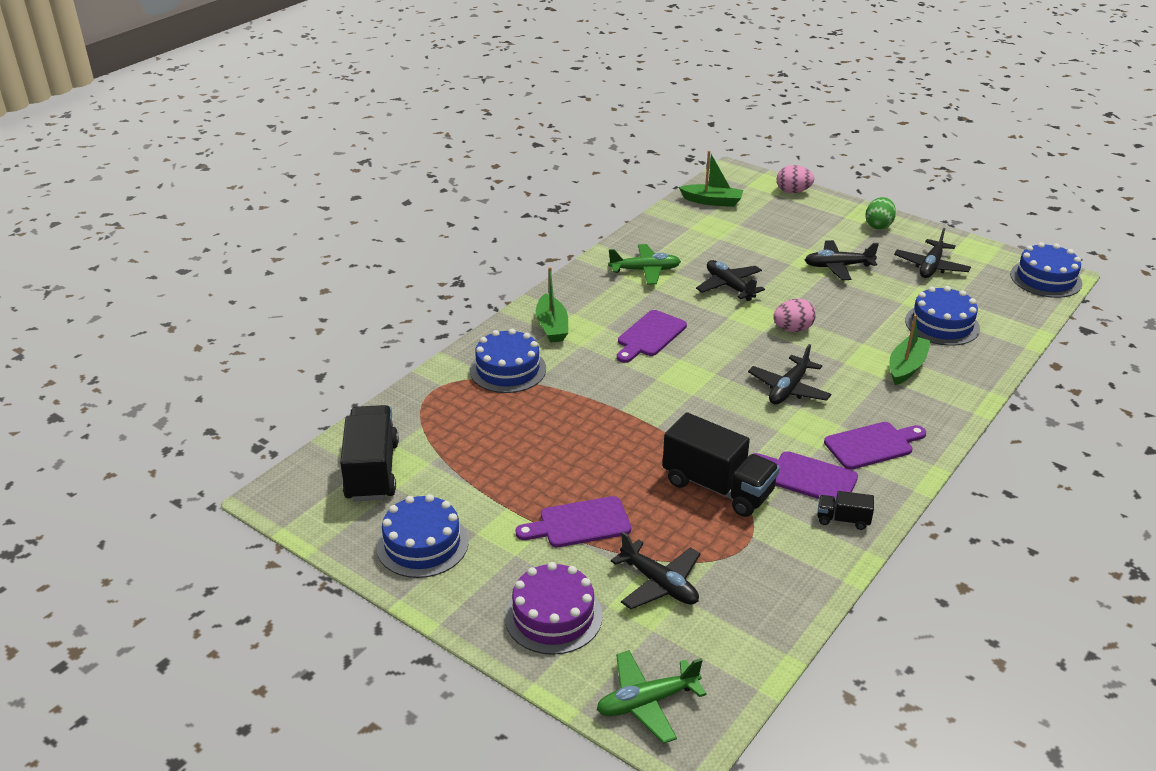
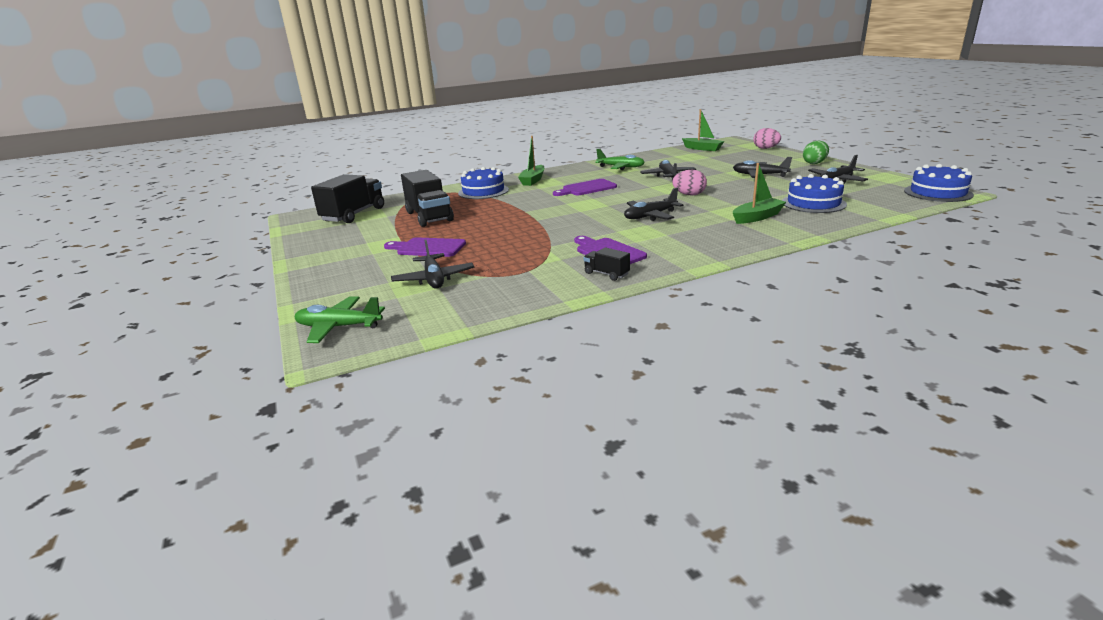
camera: 30 degrees right, 10 degrees down
(422, 544) = (332, 241): blue cake -> none
(553, 616) = (350, 279): purple cake -> none
(718, 487) = (537, 247): black truck -> black truck (429, 216)
(872, 445) = (679, 246): purple cutting board -> none

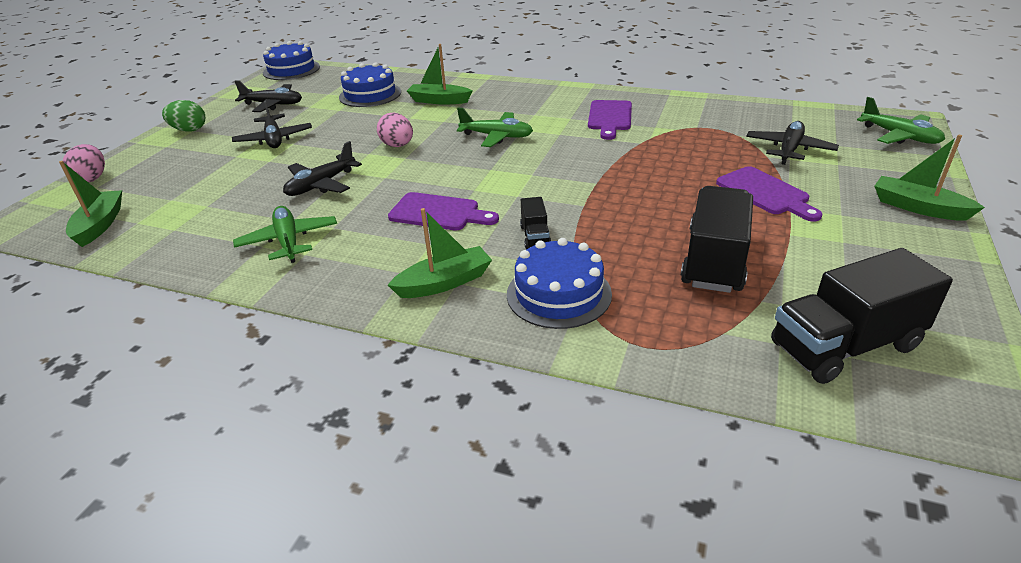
camera: 135 degrees left, 10 degrees up
(321, 272) = (918, 207): none -> green boat
(606, 274) = (646, 103): black truck -> black truck (535, 236)
(650, 216) = (496, 136): black plane -> green plane

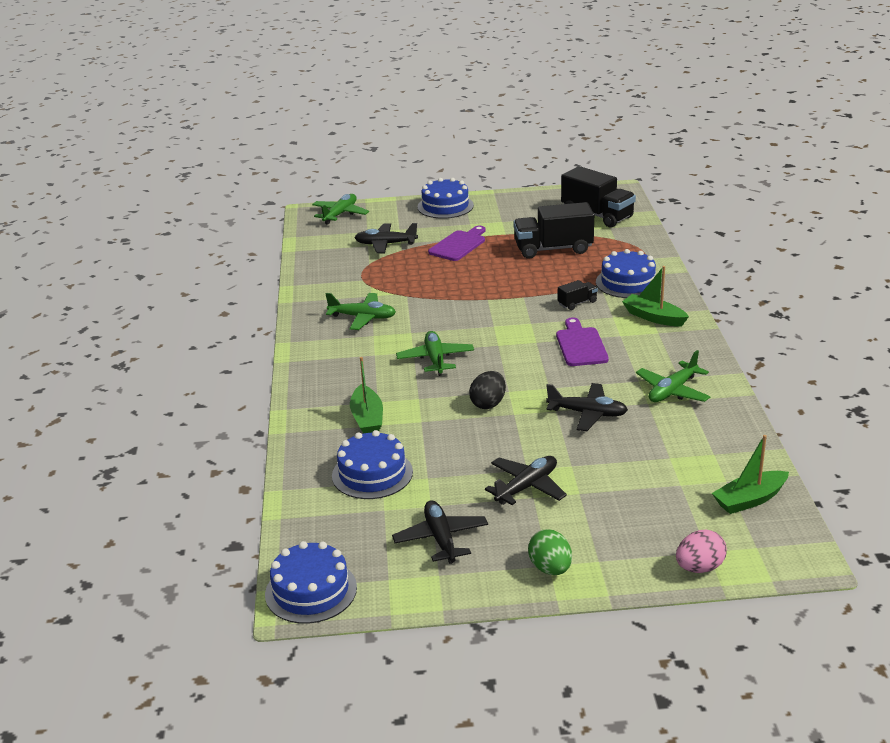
camera: 115 degrees left, 5 degrees down
(397, 145) = (488, 404): pink egg -> black egg
(609, 117) = (362, 317): purple cutting board -> green plane
(918, 207) = (445, 206): green boat -> blue cake

